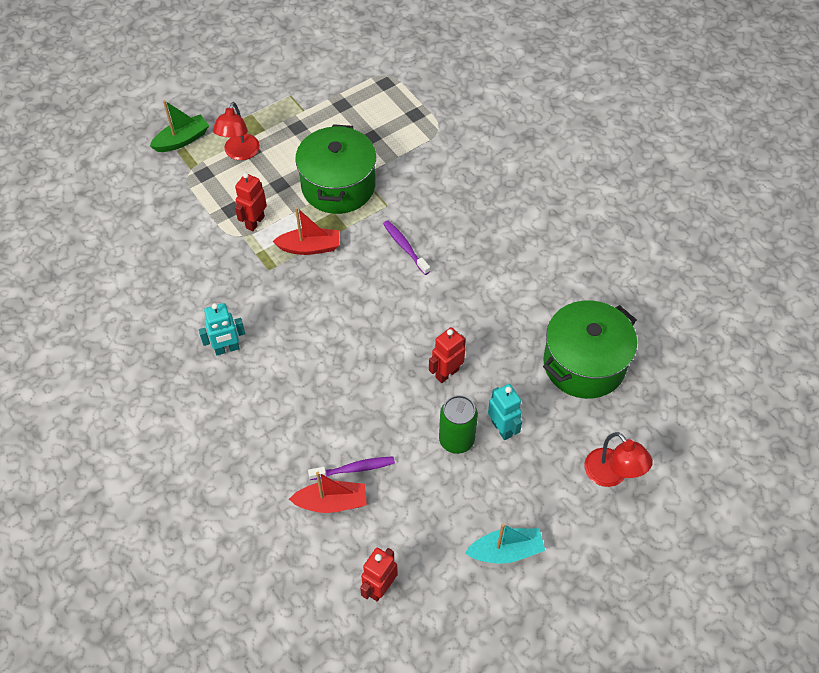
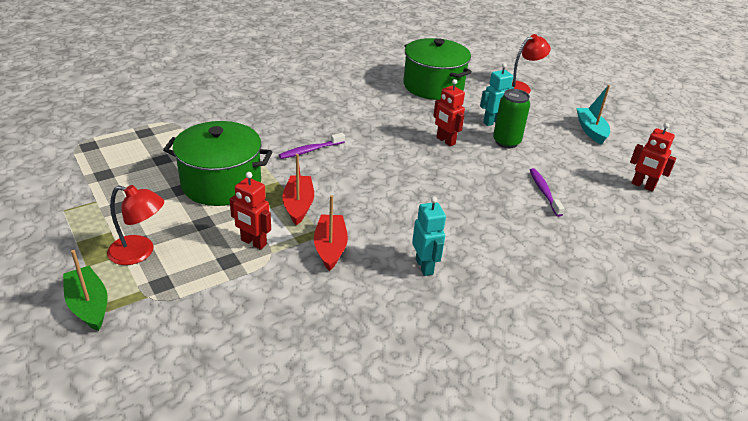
camera: 90 degrees left, 20 degrees down
(331, 502) = (579, 205): red boat -> red boat (330, 247)

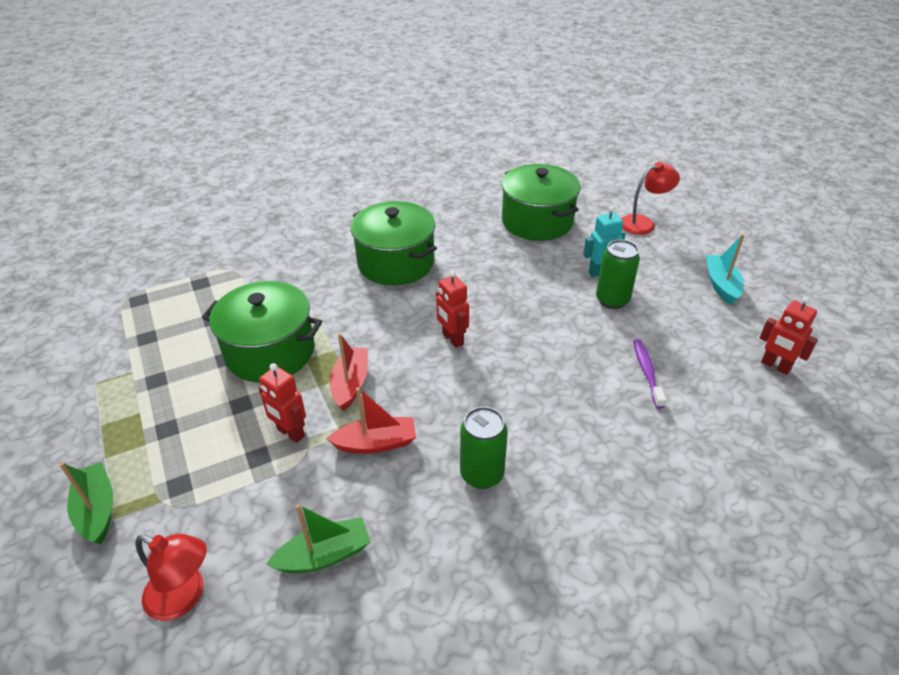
camera: 10 degrees right, 5 degrees up
(140, 252) = (164, 442): red lamp -> red lamp (185, 597)
(303, 329) = (324, 555): none -> green boat
(310, 150) = (378, 309): purple toothbrush -> none
(318, 116) = (396, 263): none -> green pot
(330, 247) = (376, 443): red boat -> red boat turned 75 degrees clockwise
(424, 266) = (482, 474): turquoise robot -> green can
(445, 141) = (538, 298): red robot -> red robot (452, 339)

